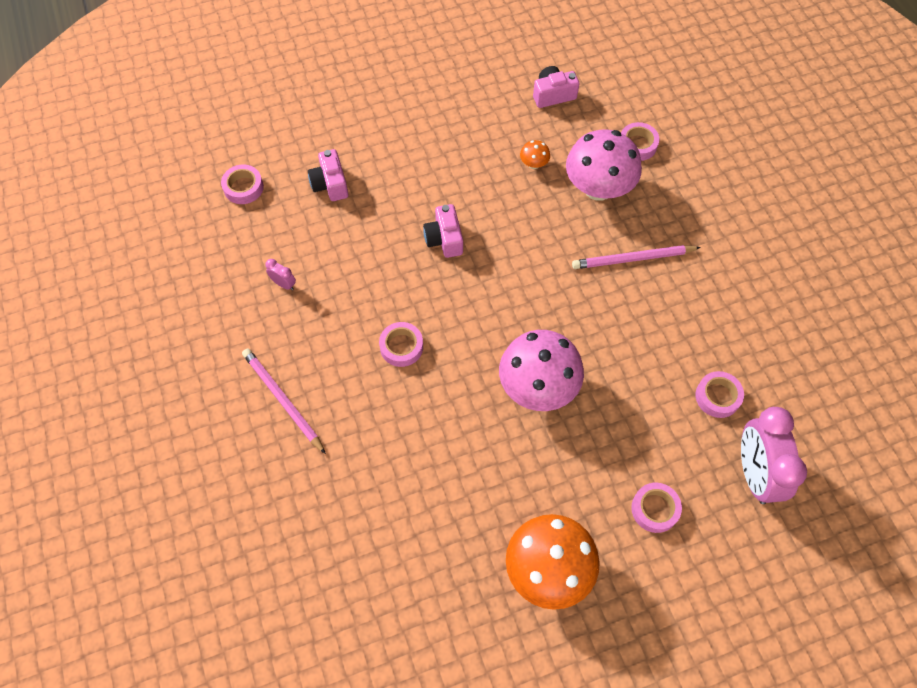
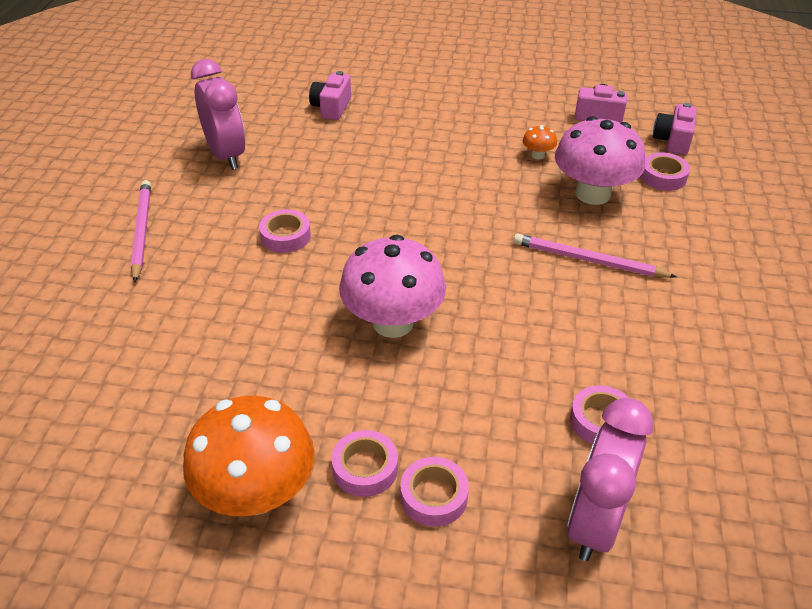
camera: 30 degrees right, 20 degrees down
(243, 187) = (257, 87): pink tape -> pink tape (365, 468)
(284, 284) = (226, 155): pink clock -> pink clock, size x2.42
(444, 239) = (400, 176): pink camera -> pink camera (673, 141)

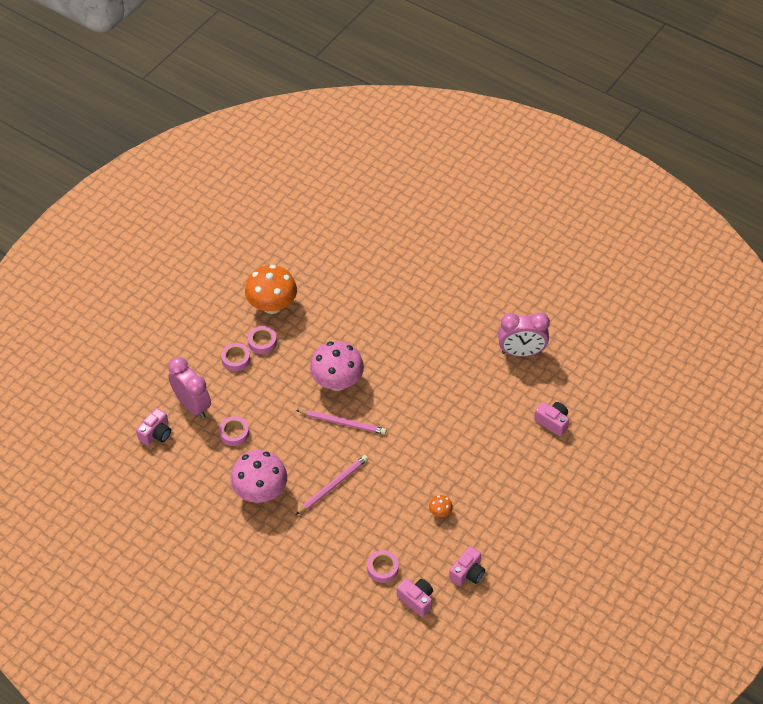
camera: 115 degrees right, 10 degrees up
(142, 231) = (465, 300): pink pencil -> pink pencil (343, 423)
(285, 236) = (427, 359): pink tape -> none
(593, 194) = (386, 520): pink mushroom -> pink mushroom (260, 491)
(710, 557) = (156, 433): none -> pink camera

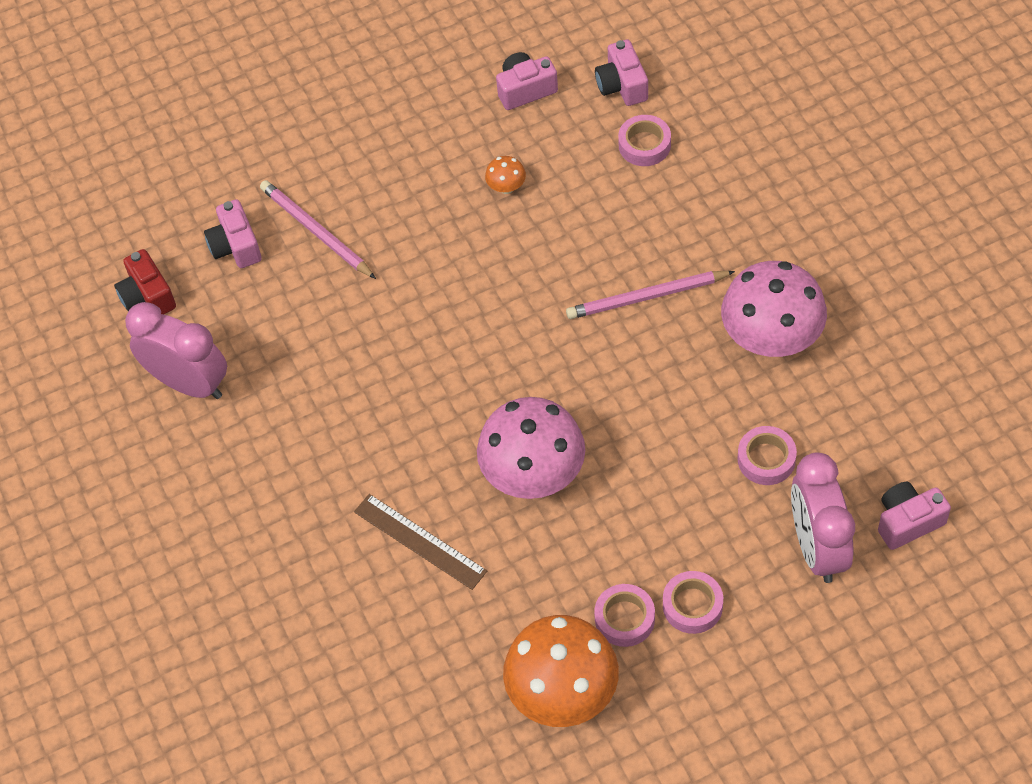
camera: 145 degrees left, 5 degrees up
(343, 423) = (568, 394): pink pencil -> pink pencil (316, 231)
(369, 334) = (420, 541): none -> brown ruler
(574, 381) = (147, 296): none -> red camera

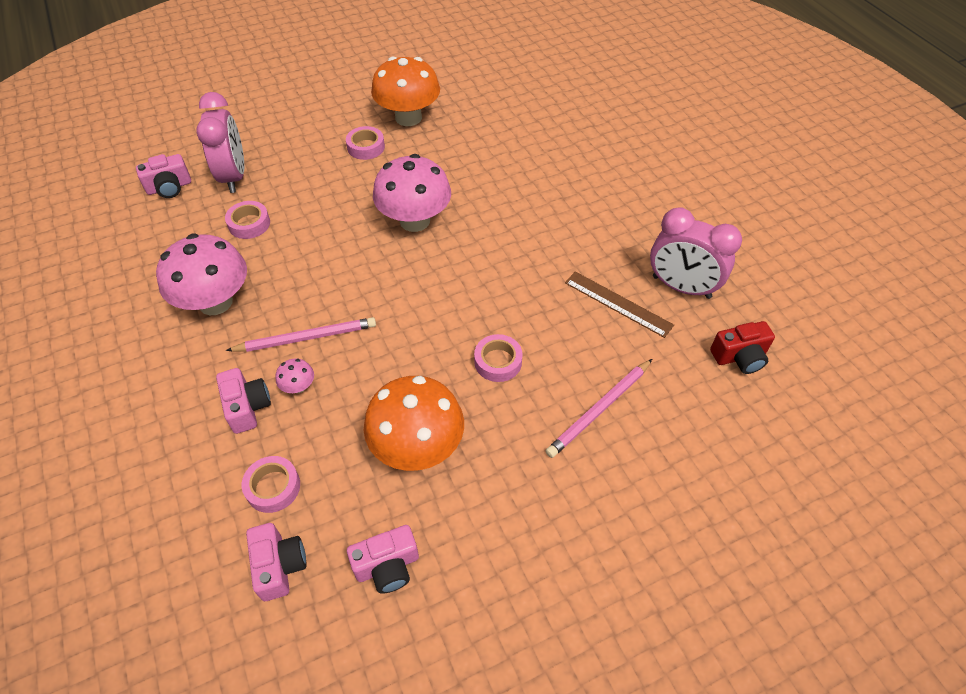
camera: 175 degrees right, 5 degrees down
(147, 296) = (739, 357): red camera -> red camera turned 105 degrees clockwise
(235, 246) = (672, 399): pink camera -> pink camera (247, 407)
(316, 231) = (599, 410): pink pencil -> pink pencil turned 90 degrees clockwise
(420, 541) = (494, 187): brown ruler -> brown ruler (618, 304)
(506, 187) = (417, 447): orange mushroom -> orange mushroom, size x2.40
(642, 241) = (298, 386): none -> pink mushroom
(692, 605) = (322, 152): pink tape -> pink tape (498, 362)

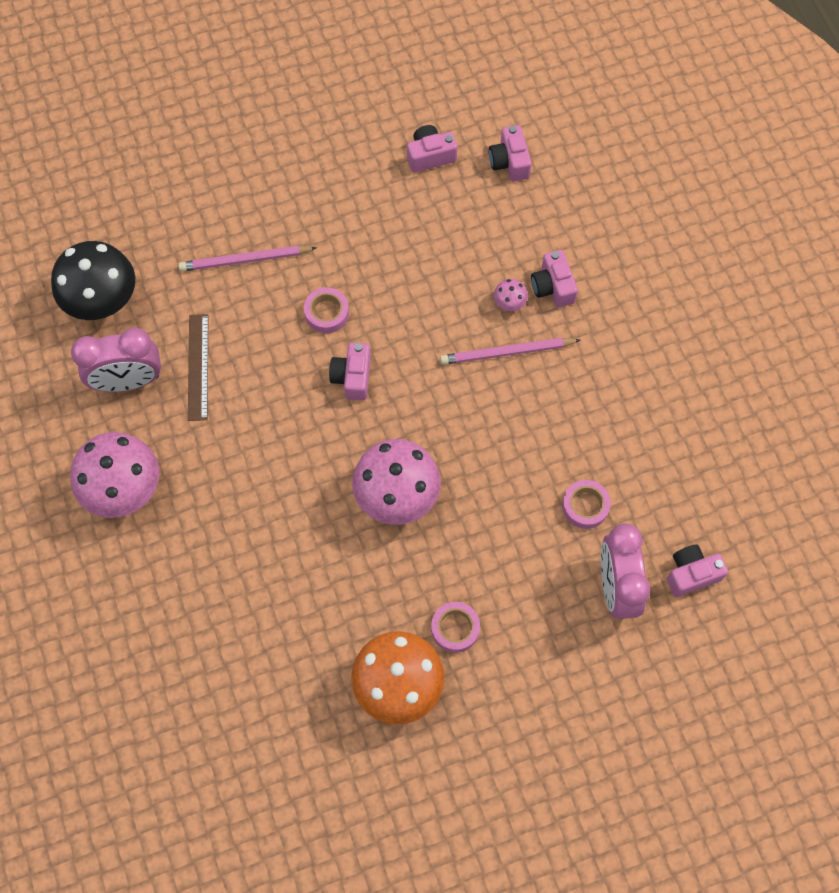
camera: 175 degrees left, 15 degrees up
(215, 302) = (602, 401): pink mushroom -> pink mushroom (123, 489)
(273, 487) = (521, 218): pink tape -> none
(417, 447) = (404, 241): orange mushroom -> none
(463, 305) = (352, 377): none -> pink camera
(599, 410) = (245, 260): pink pencil -> pink pencil turned 150 degrees counterclockwise
(618, 304) = (198, 367): brown ruler -> brown ruler turned 45 degrees clockwise
(681, 287) = (128, 381): pink clock -> pink clock turned 135 degrees clockwise
(739, 357) = (102, 300): red camera -> black mushroom

